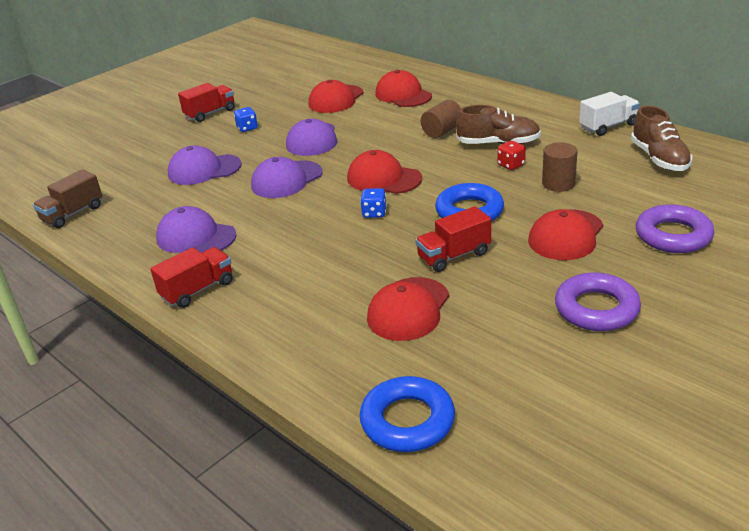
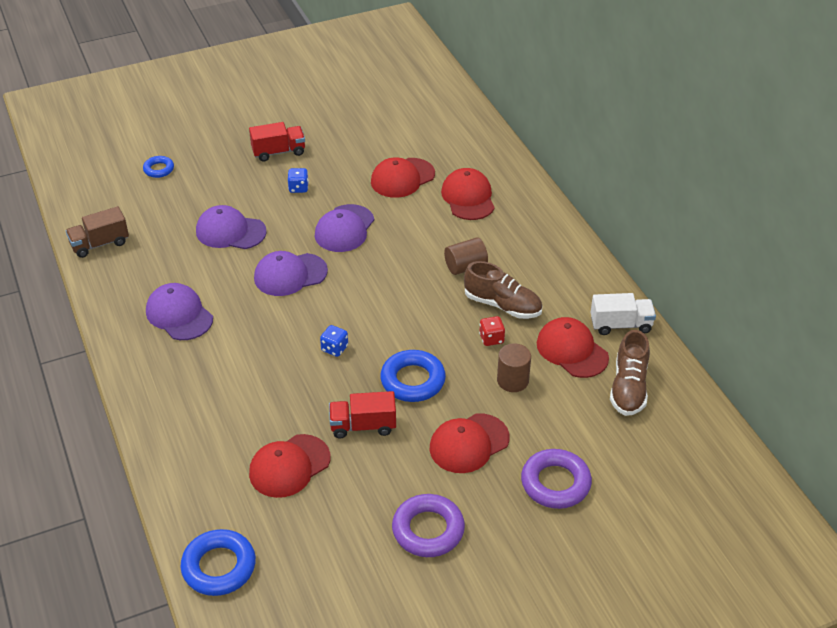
camera: 20 degrees right, 10 degrees up
(101, 152) = (159, 169): none -> blue ring
(197, 290) = (149, 376): red truck -> none
(383, 178) = (371, 308): red cap -> red cap (572, 350)

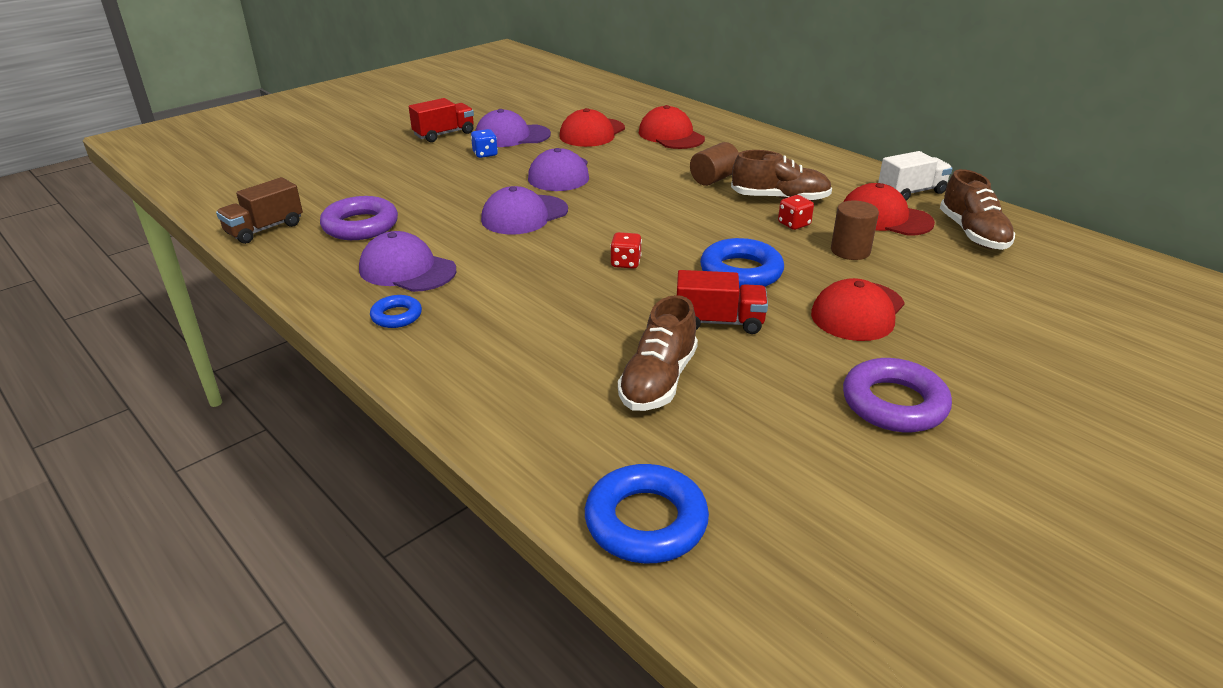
camera: 20 degrees left, 10 degrees down
(159, 169) = (310, 164): blue ring -> blue ring (396, 316)
(230, 231) = (428, 195): purple cap -> purple cap (512, 136)
(289, 466) = (658, 381): red cap -> brown shoe
(334, 348) = (625, 263): blue dice -> red dice
(363, 426) = (719, 322): red truck -> red truck turned 150 degrees counterclockwise
(555, 483) = (990, 324): purple ring -> purple ring (360, 225)

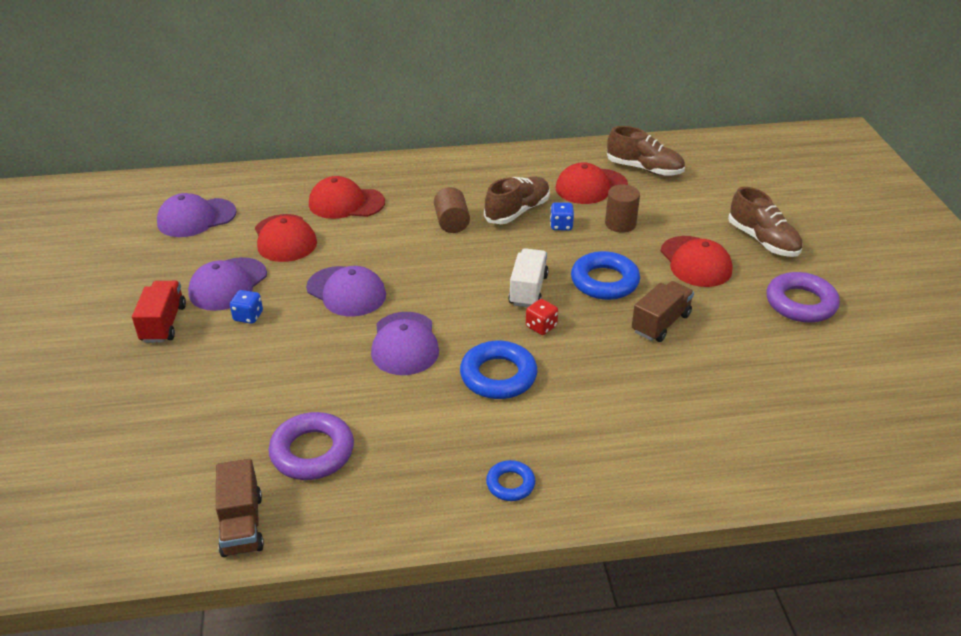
camera: 55 degrees left, 5 degrees up
(407, 270) = (434, 450): purple cap -> purple cap (196, 218)
(646, 521) = (851, 456): blue ring -> blue ring (498, 376)
(658, 381) = (710, 383): brown shoe -> brown shoe (763, 241)
(719, 322) = (661, 323): red truck -> brown truck
(794, 224) = (561, 226): red dice -> blue dice
(911, 192) = (567, 157): white truck -> white truck (528, 290)

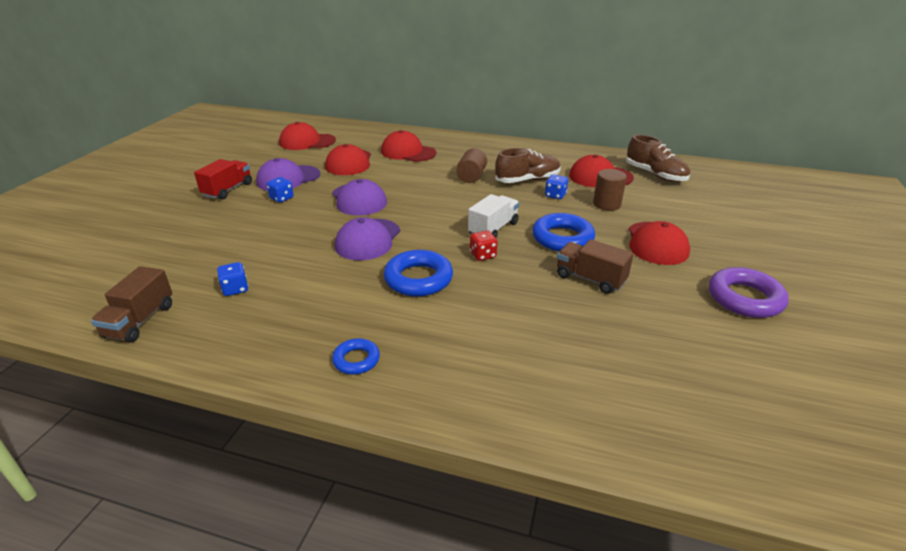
camera: 25 degrees right, 5 degrees down
(196, 218) = (307, 142): purple cap -> red cap
(312, 452) = (235, 289): purple ring -> blue dice
(661, 323) = (590, 279): brown truck -> brown truck turned 120 degrees counterclockwise
(763, 241) = (735, 243): brown shoe -> none

